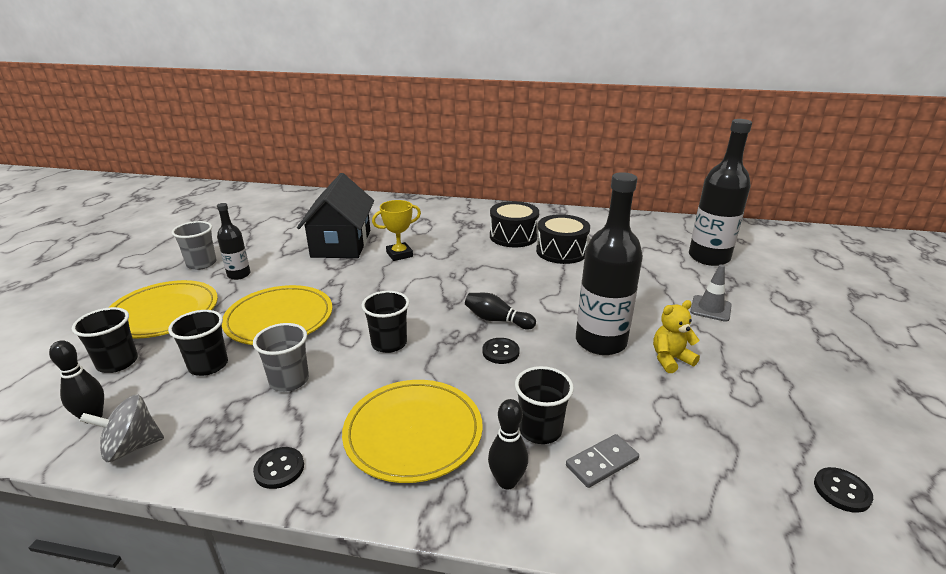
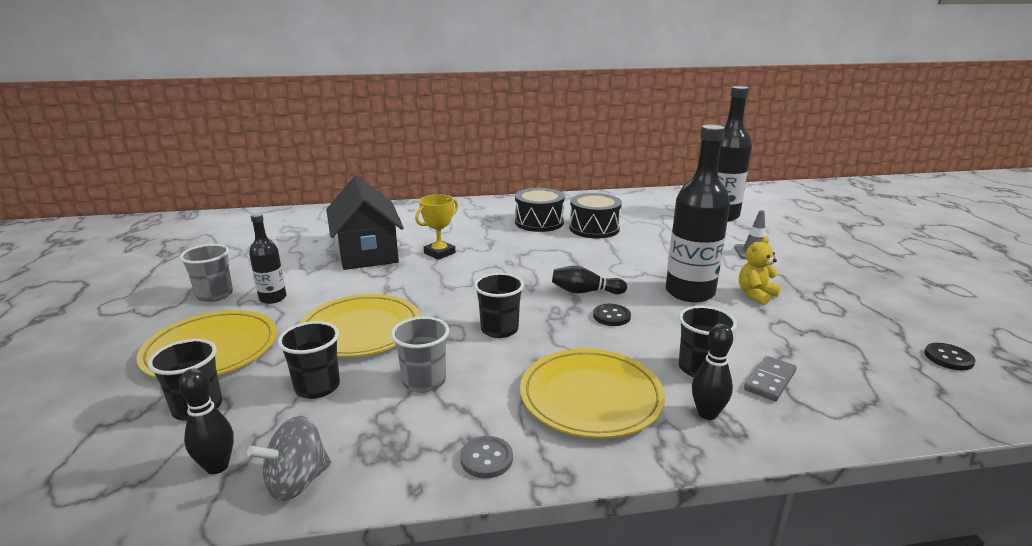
camera: 20 degrees left, 5 degrees down
(279, 469) = (486, 458): black button -> grey button

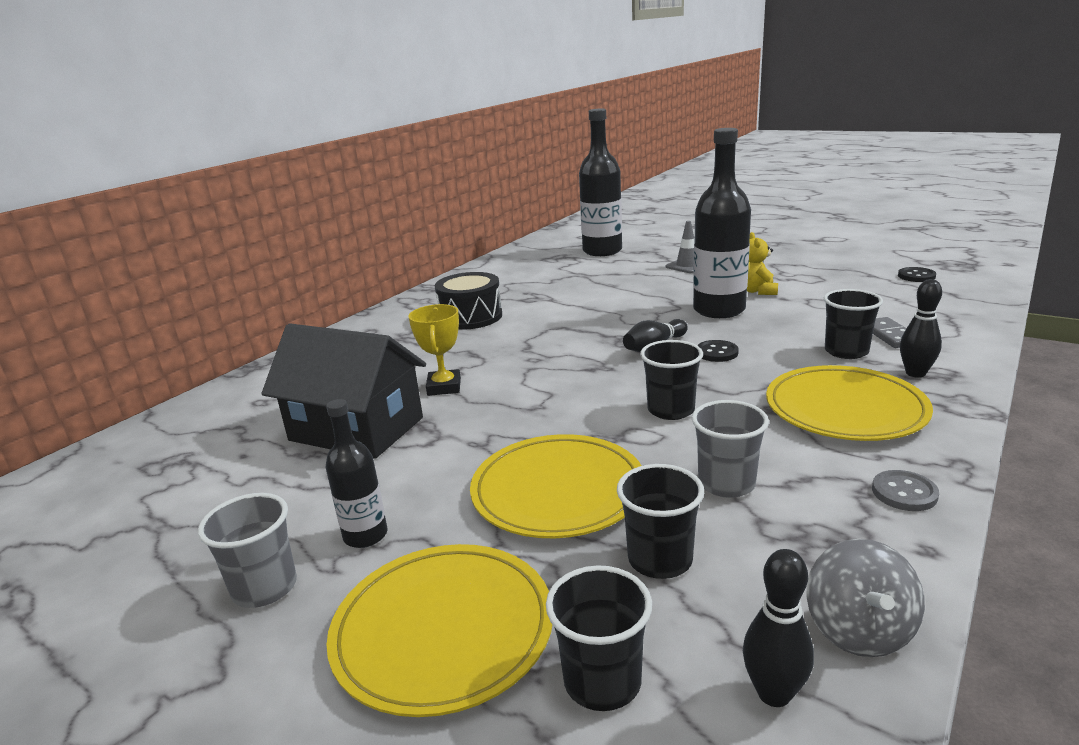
camera: 45 degrees left, 0 degrees up
(594, 228) = (533, 300): black drum -> none

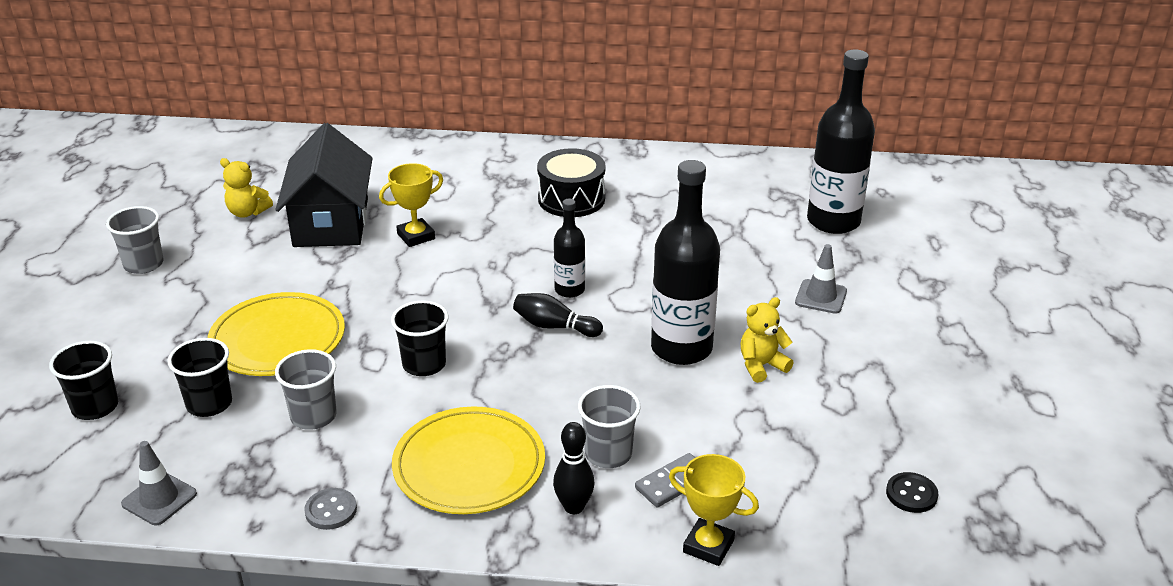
camera: 60 degrees right, 10 degrees up
(256, 482) = (247, 212): none -> yellow teddy bear
(365, 535) = (202, 279): black bottle -> black bottle (569, 290)
(443, 630) = (123, 339): yellow plate -> none
(717, 353) = (561, 368): black button -> none
(774, 693) = (98, 471): black bowling pin -> none
(846, 351) = (608, 454): black cup -> grey cup
(858, 630) = (159, 499): grey spinning top -> grey traffic cone
(969, 335) = (708, 546): none -> yellow trophy

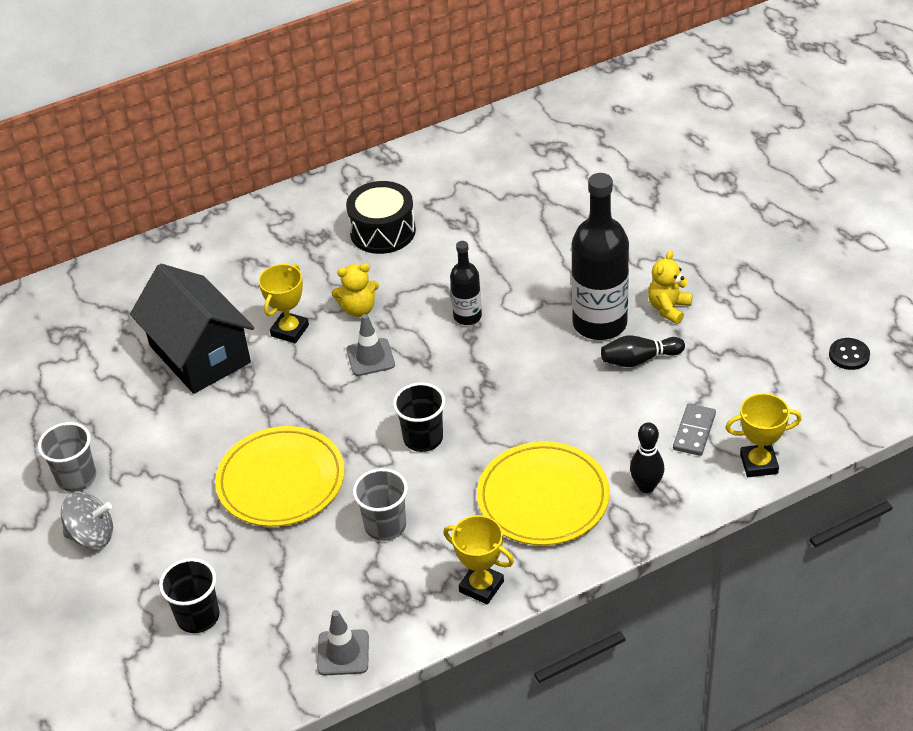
camera: 30 degrees left, 10 degrees up
(102, 309) = (92, 536): none -> grey spinning top
(209, 404) = (290, 562): black cup -> none
(247, 212) = (111, 382): yellow teddy bear -> yellow teddy bear (358, 309)
(331, 510) = (481, 586): grey button -> yellow trophy
(554, 326) = (489, 354): black bowling pin -> black bowling pin (639, 359)
(608, 454) = (630, 435): grey cup -> none
(821, 297) = (658, 228): grey traffic cone -> grey traffic cone (370, 357)
(833, 221) = (607, 154): black bottle -> none

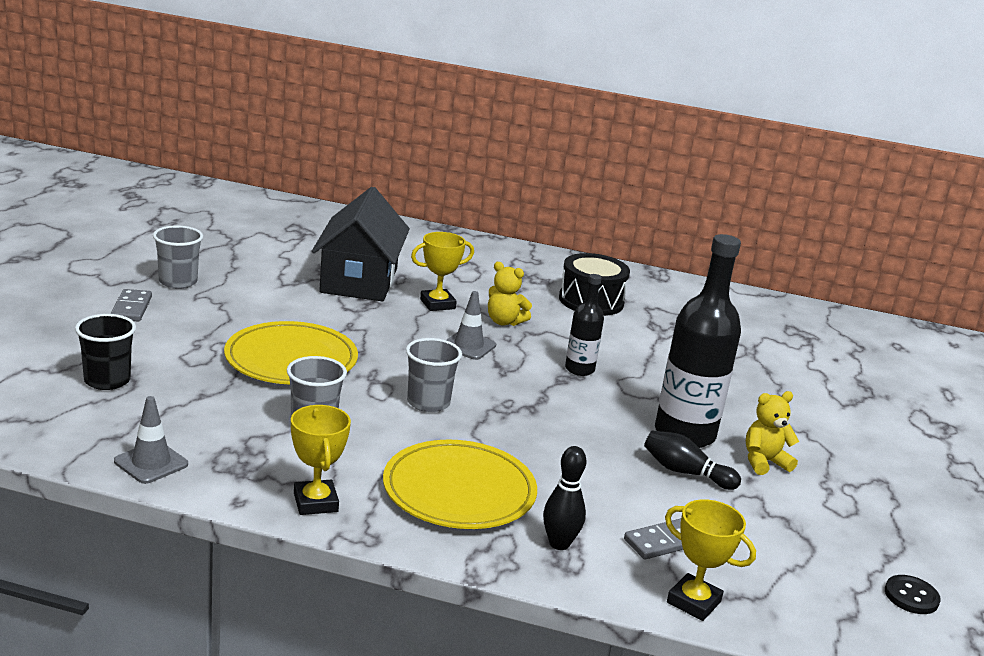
camera: 35 degrees right, 20 degrees down
(92, 536) = (131, 308): grey spinning top -> grey domino
(423, 438) = (428, 403): black cup -> grey cup

